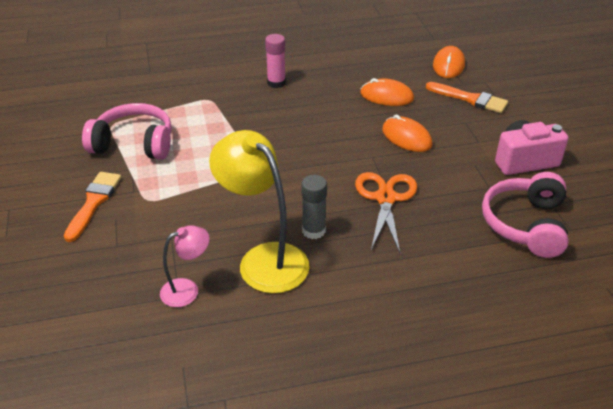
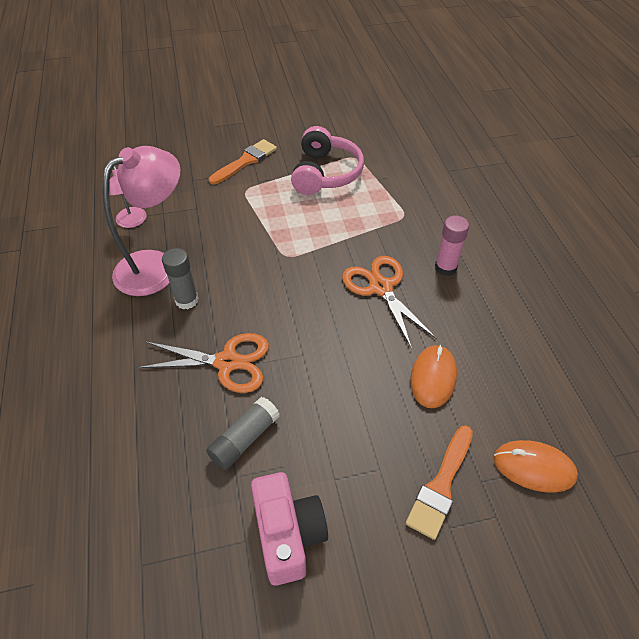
camera: 90 degrees right, 10 degrees up
(93, 202) = (245, 161): orange brush -> orange brush turned 60 degrees counterclockwise
(264, 259) = (156, 266): yellow lamp -> pink lamp
(297, 115) = (380, 287): none -> orange scissors
(406, 137) = (341, 392): orange mouse -> none
(457, 184) = (244, 439): none -> grey glue stick
(525, 224) = (160, 508): pink headphones -> none

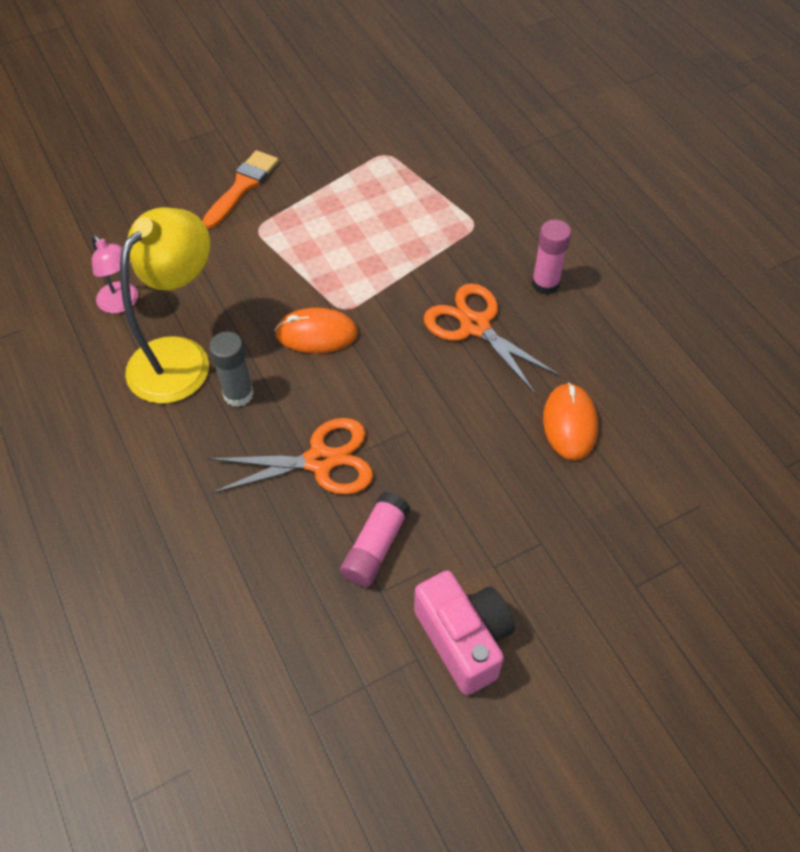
camera: 15 degrees left, 5 degrees up
(156, 266) = (180, 357): pink lamp -> yellow lamp
(244, 439) = (375, 547): grey glue stick -> pink glue stick
(325, 173) = (355, 185): pink headphones -> none
(441, 485) = (613, 543): orange brush -> none
(534, 467) = (707, 499): orange mouse -> orange mouse (316, 334)

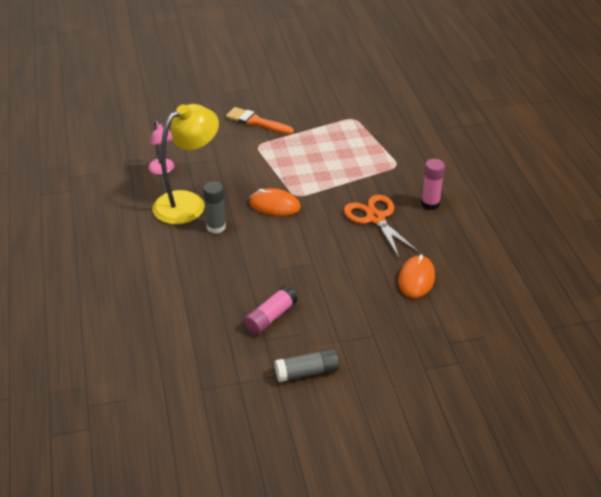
camera: 15 degrees right, 15 degrees down
(242, 187) = (256, 122): orange brush -> orange brush turned 105 degrees counterclockwise
(321, 461) = (253, 269): orange scissors -> none
(464, 639) = (307, 372): pink camera -> grey glue stick

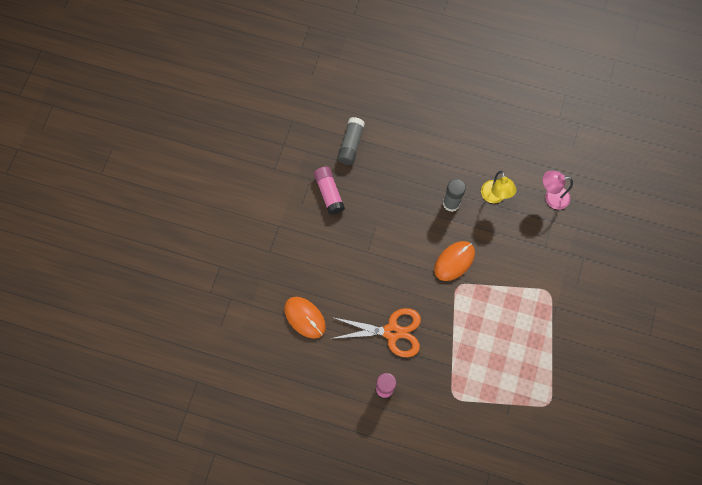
camera: 120 degrees right, 30 degrees up
(188, 203) = (494, 197): yellow lamp -> yellow lamp, size x0.53
(256, 122) = (588, 310): orange brush -> none
(307, 372) = (265, 189): grey glue stick -> grey glue stick (351, 145)

